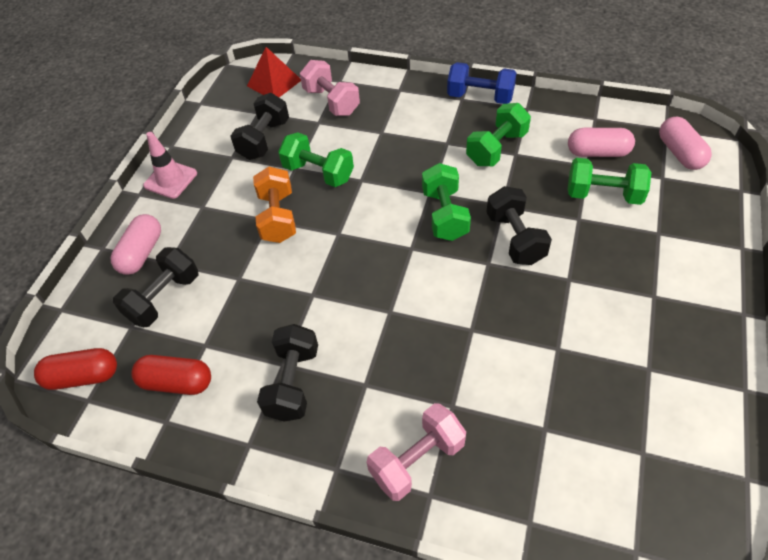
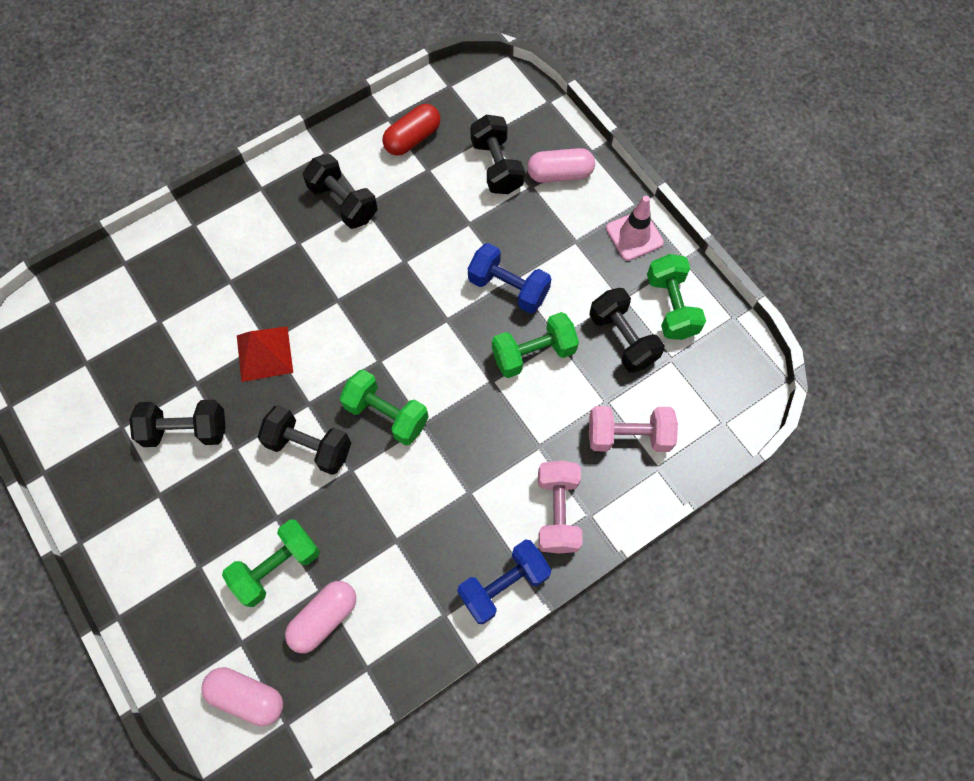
camera: 125 degrees right, 15 degrees up
(83, 376) = (471, 90): red capsule -> none
(142, 253) = (560, 174): pink capsule -> pink capsule turned 60 degrees counterclockwise
(274, 83) = (710, 403): red pyramid -> red pyramid (264, 353)
(278, 217) = (508, 288): orange dumbbell -> blue dumbbell
(417, 460) = (219, 234): pink dumbbell -> pink dumbbell (557, 512)
(496, 148) = (419, 530): green dumbbell -> green dumbbell (671, 306)
(596, 321) = (186, 430): none -> black dumbbell

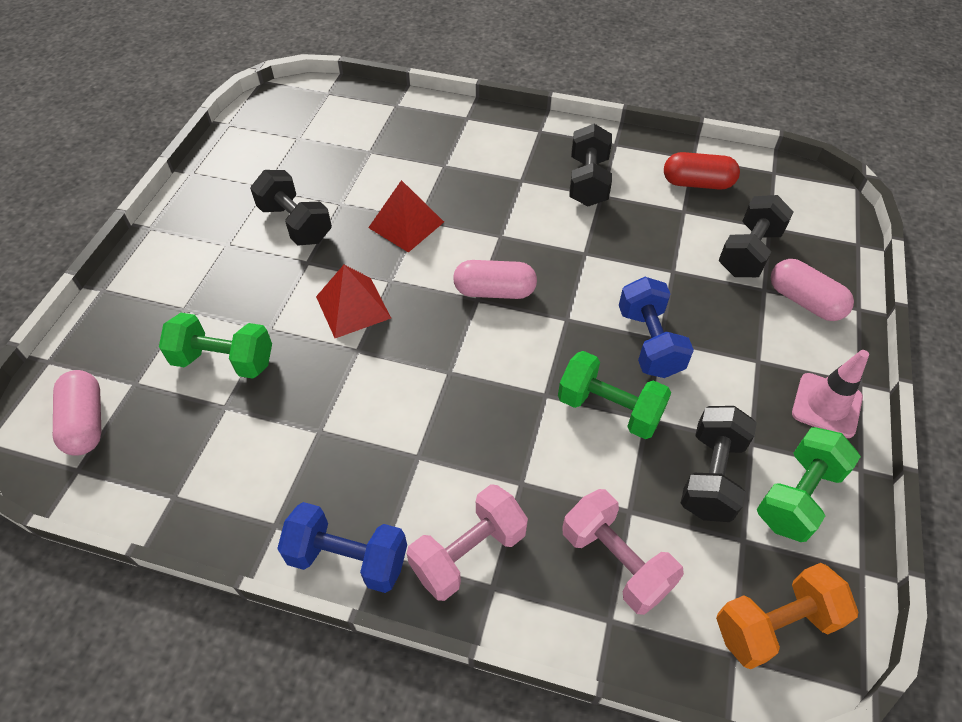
camera: 50 degrees right, 15 degrees down
(309, 446) = (353, 307): black dumbbell -> red pyramid
(324, 618) = (200, 428): pink capsule -> pink capsule (494, 291)
(386, 414) = (433, 339): green dumbbell -> none
(725, 387) = (775, 624): none -> orange dumbbell

